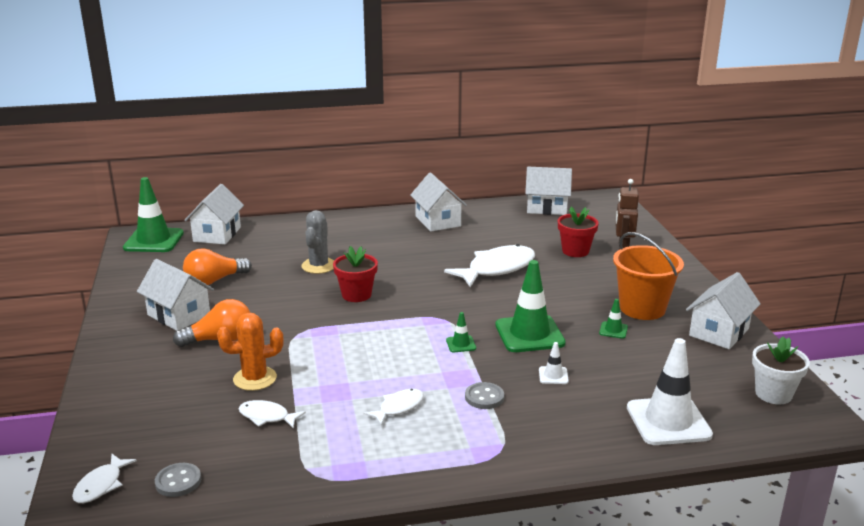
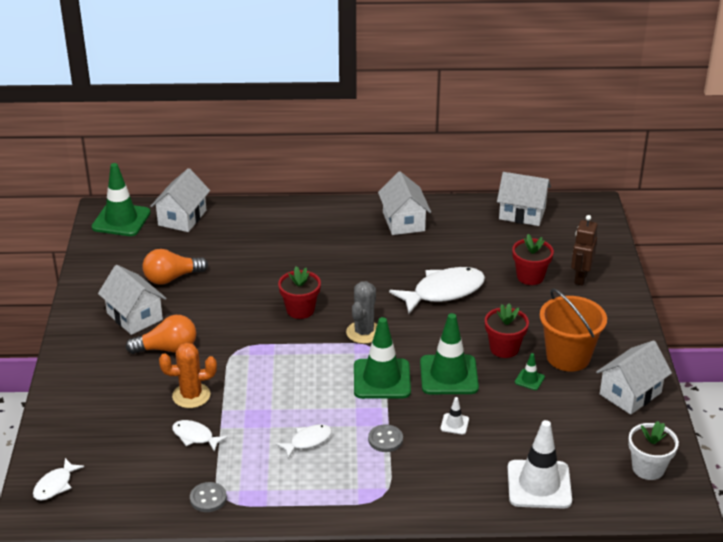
camera: 10 degrees right, 10 degrees up
(178, 481) = (115, 490): grey button -> grey button (208, 498)
(318, 266) = (272, 269): grey cactus -> grey cactus (364, 332)
(461, 344) = (382, 379): green traffic cone -> green traffic cone, size x2.28
(576, 307) = (504, 348): none -> red flower pot

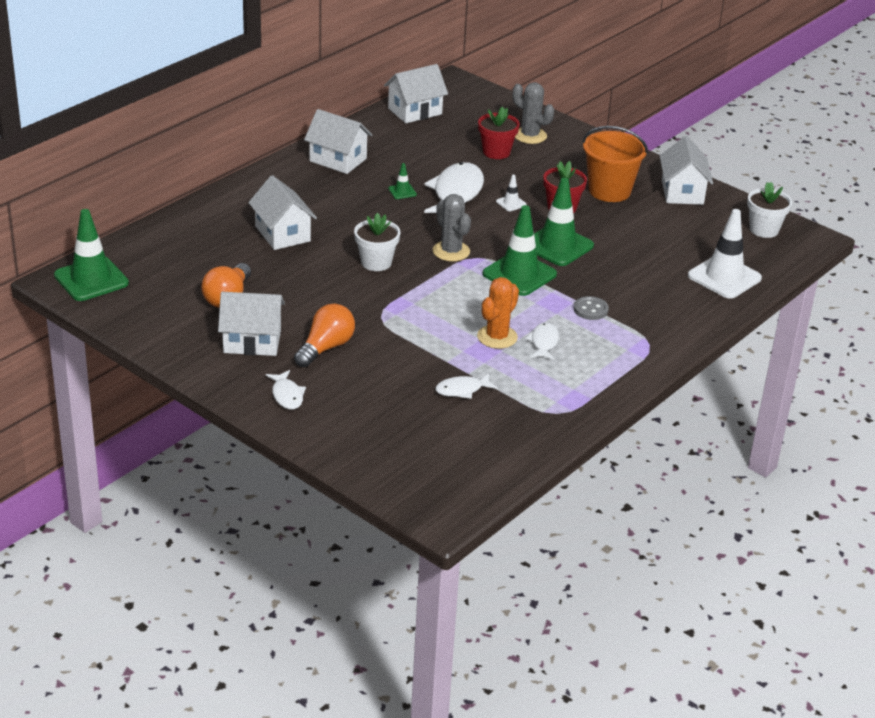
camera: 50 degrees left, 0 degrees up
(55, 485) = (423, 487): white fish -> white fish (287, 395)
(182, 218) = (146, 249): white house -> white house (282, 234)
(191, 395) = (407, 366): orange cactus -> orange cactus (497, 337)
(208, 498) = (546, 420): grey button -> none
(300, 310) = (376, 262): red flower pot -> white flower pot
(454, 424) = (615, 273): white traffic cone -> white traffic cone (511, 203)
(529, 380) = (611, 218): green traffic cone -> green traffic cone (402, 191)
(580, 278) = (530, 136): brown robot -> grey cactus

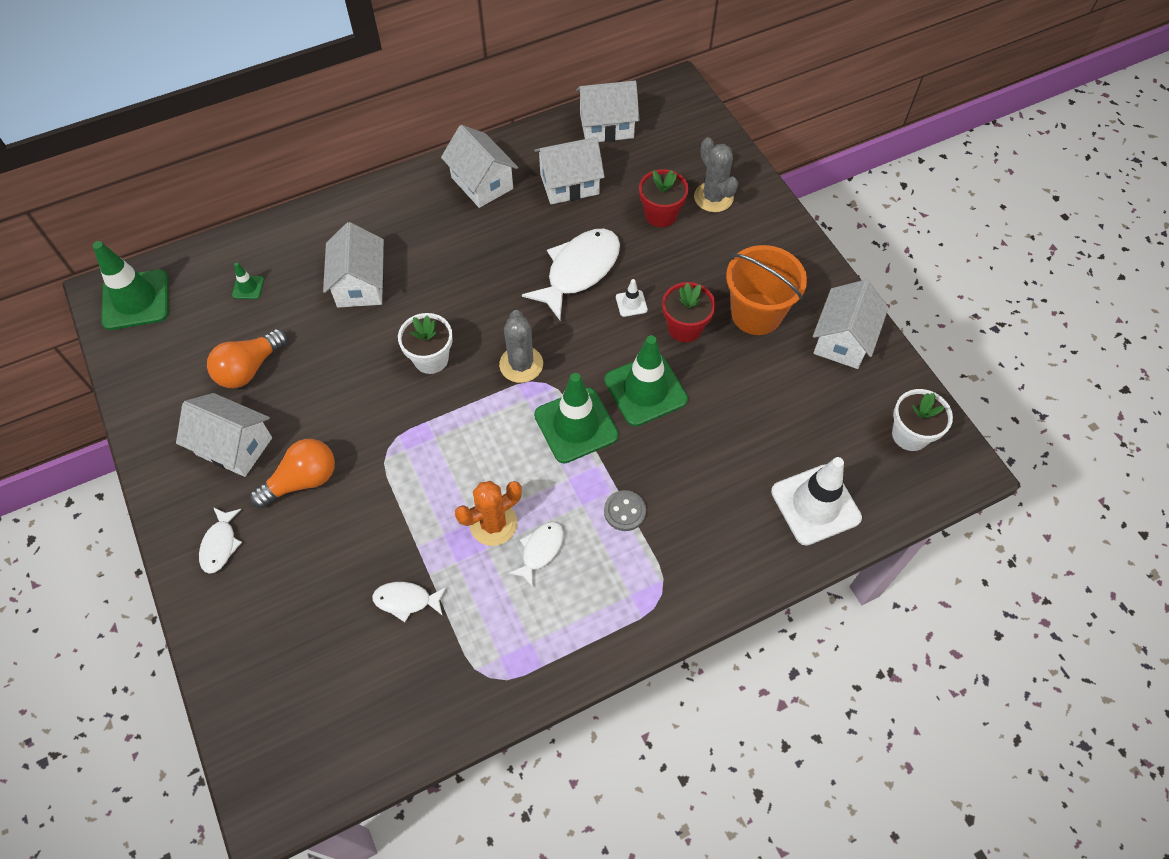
camera: 25 degrees right, 25 degrees up
(402, 191) = (522, 252): green traffic cone -> green traffic cone (248, 287)
(410, 148) = (569, 184): none -> white house

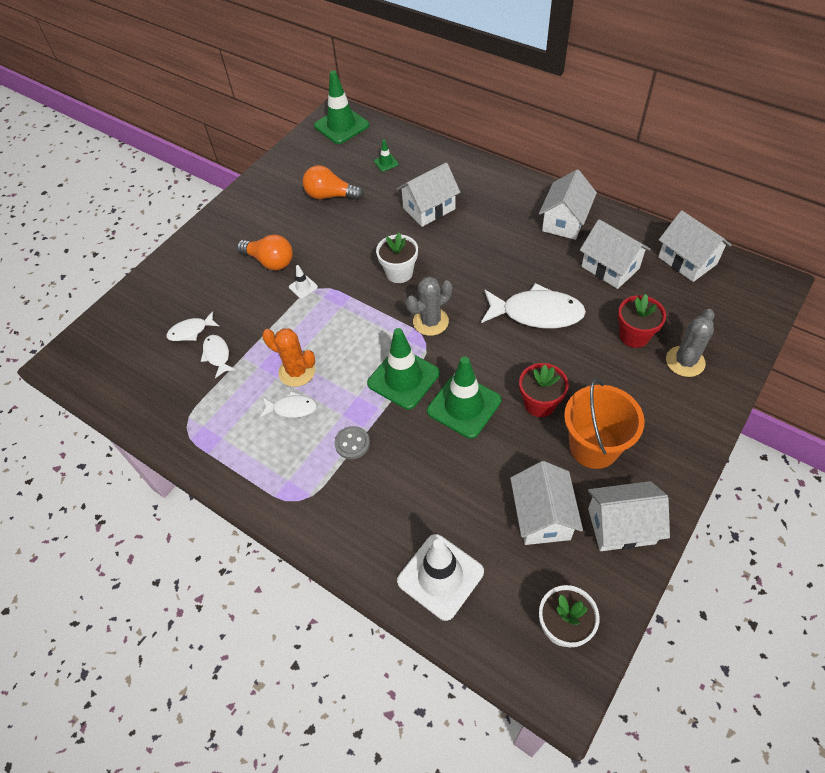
camera: 65 degrees right, 5 degrees down
(220, 545) = (208, 250): white fish -> white fish (191, 331)
(234, 446) = (274, 219): white house -> white house (542, 516)
(631, 303) = (534, 358): white traffic cone -> white traffic cone (303, 287)

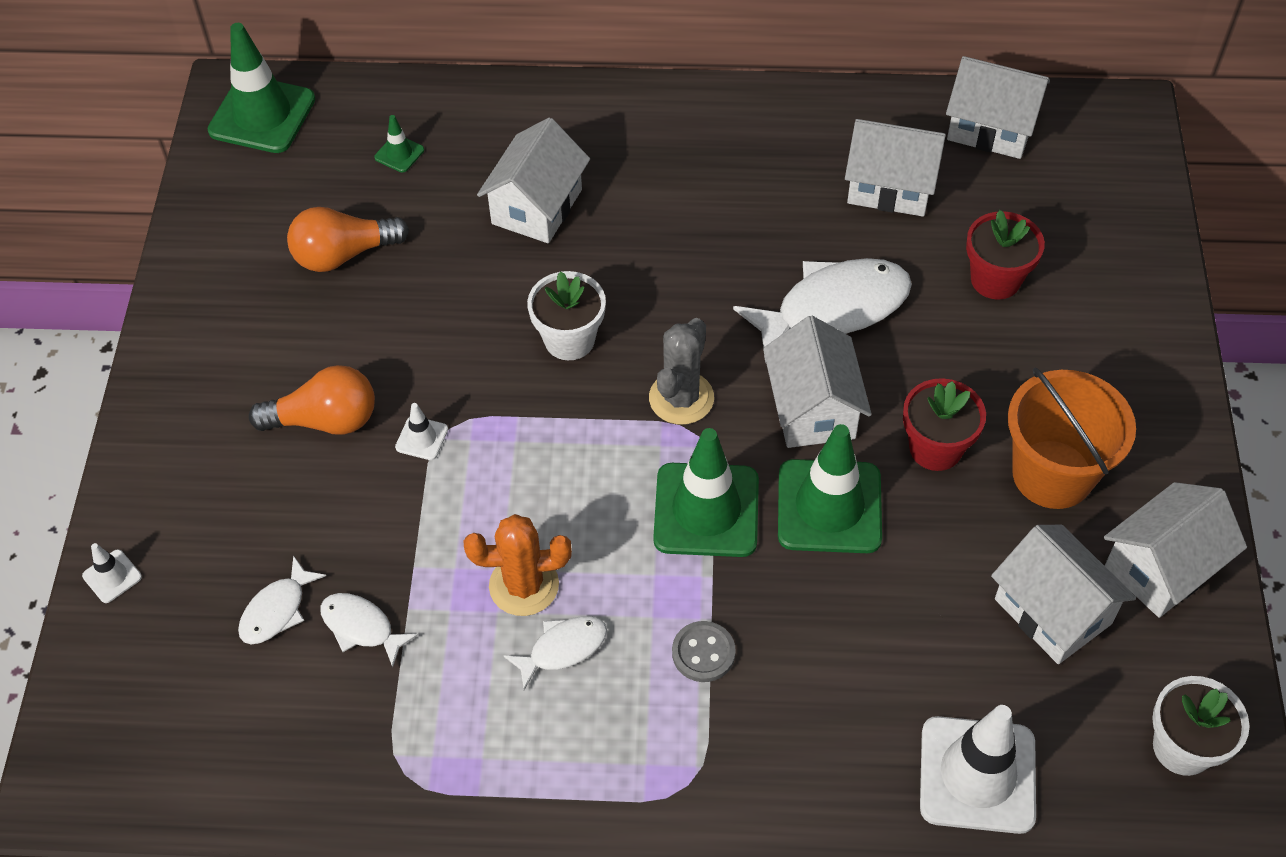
camera: 35 degrees left, 0 degrees up
(142, 286) = (112, 576): none -> white traffic cone
(564, 221) = (771, 138): white house -> white house (813, 409)
(685, 361) = (1088, 286): grey cactus -> none

